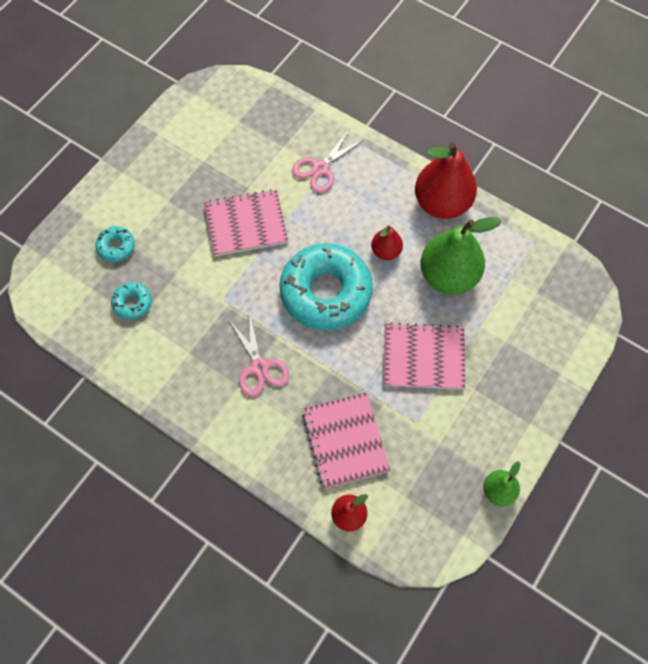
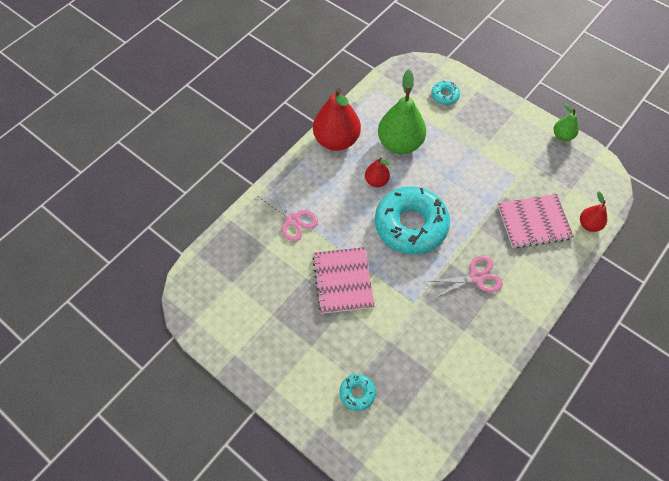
camera: 85 degrees left, 5 degrees down
(132, 303) = (416, 378): turquoise donut -> turquoise donut (444, 95)
(423, 357) = (466, 167): pink notebook -> none

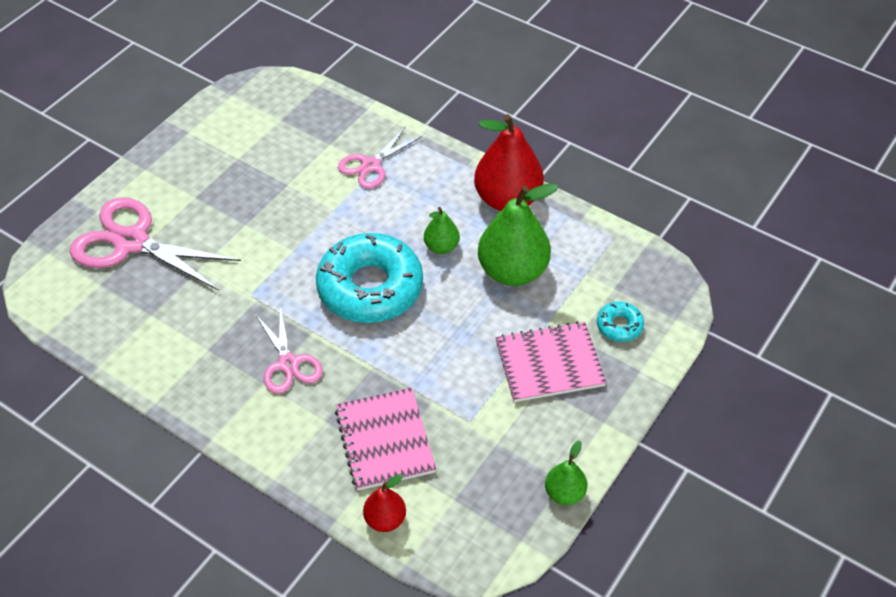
camera: 85 degrees right, 10 degrees down
(343, 281) = (282, 220): pink notebook -> pink notebook (549, 364)
(357, 393) = (132, 242): turquoise donut -> pink scissors
(376, 181) = (441, 247): red pear -> green pear

